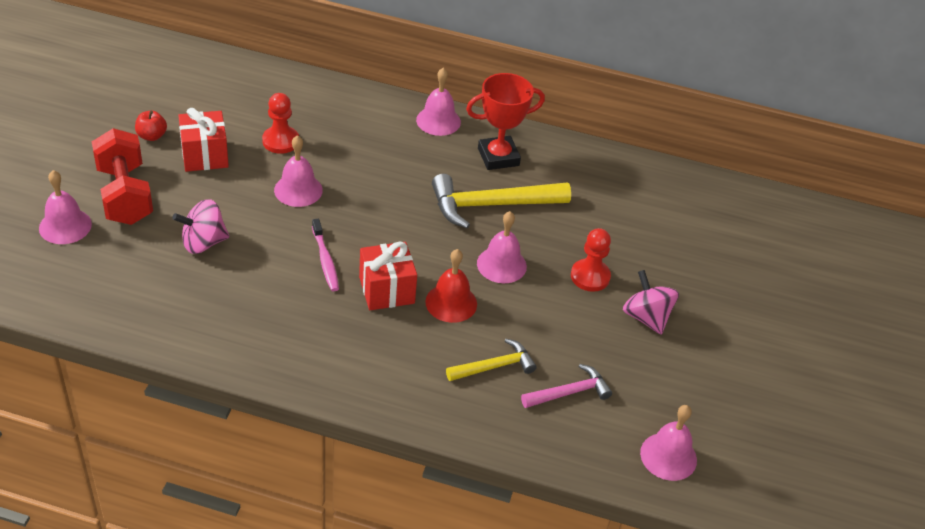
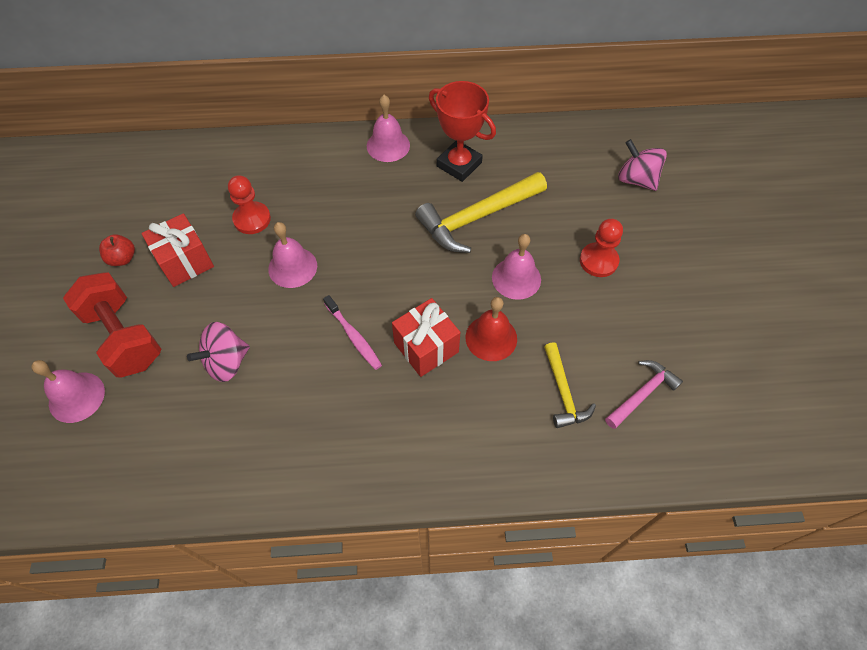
camera: 15 degrees left, 15 degrees up
(495, 366) = (563, 392): yellow hammer -> yellow hammer turned 120 degrees clockwise
(498, 157) = (459, 164): red trophy -> red trophy turned 75 degrees clockwise
(646, 317) = (667, 285): pink spinning top -> pink spinning top (636, 179)
(668, 456) = (759, 427): pink bell -> none

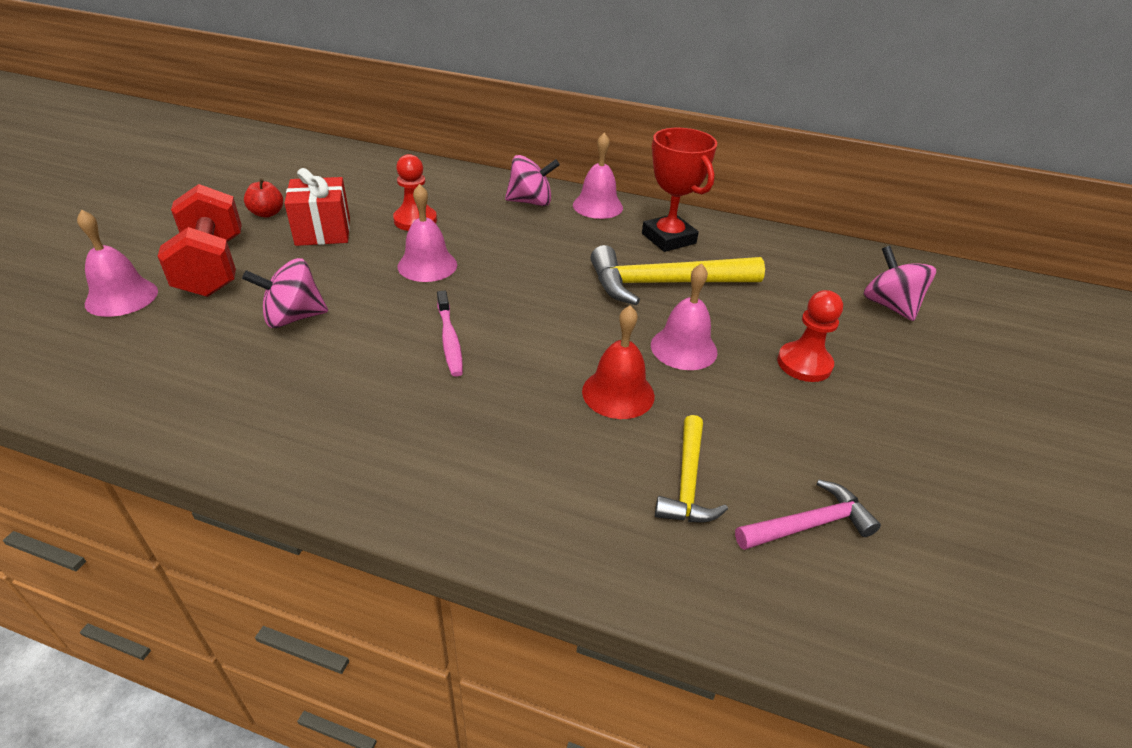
camera: 20 degrees right, 20 degrees down
(332, 160) = (531, 202): none -> pink spinning top
(426, 347) = (529, 376): red gift -> none

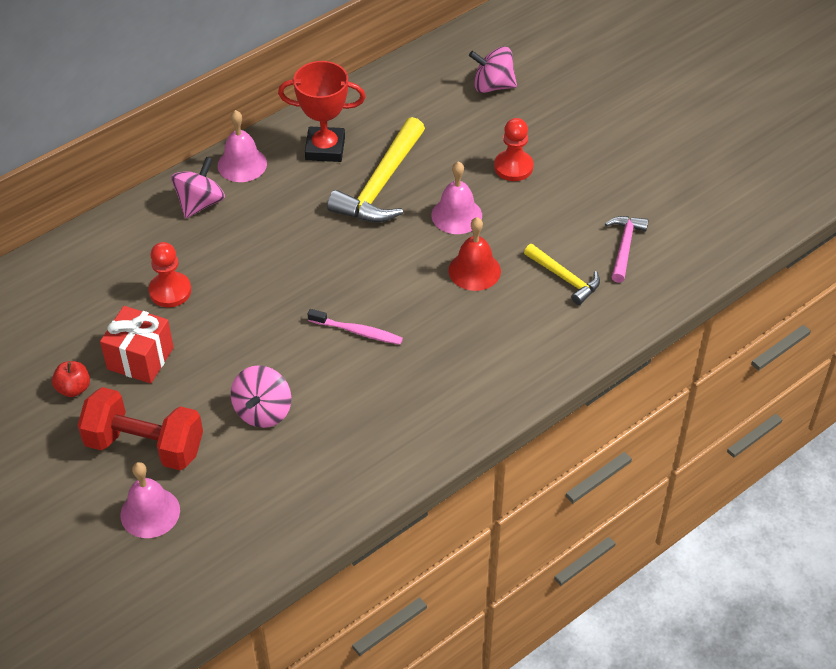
camera: 55 degrees left, 10 degrees up
(427, 265) = (249, 309): pink bell -> none

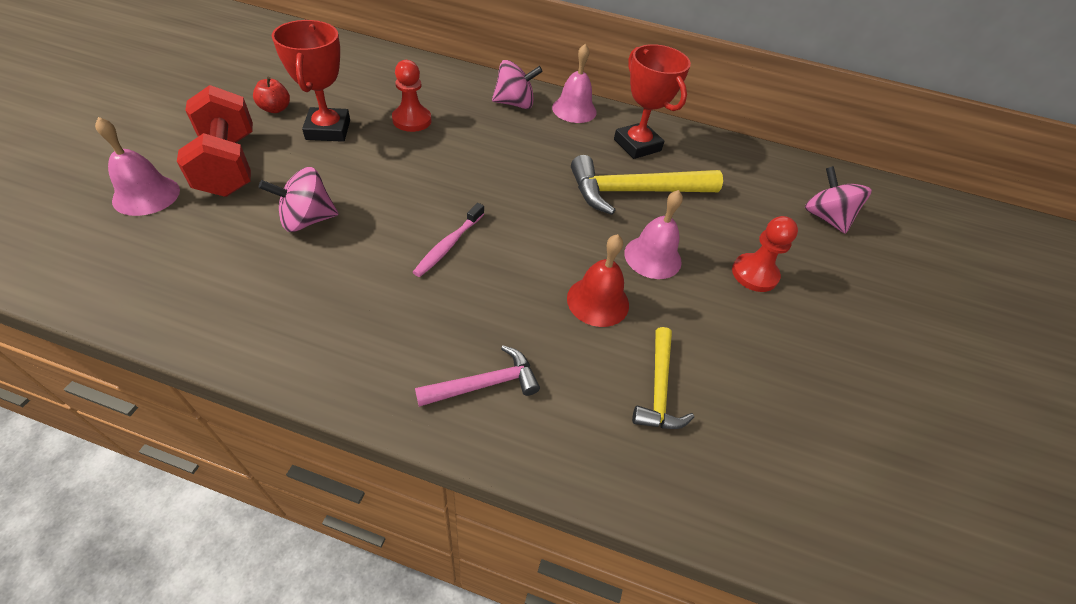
camera: 50 degrees right, 0 degrees up
(140, 358) = (328, 130): red gift -> red trophy
(357, 331) = (449, 245): pink toothbrush -> pink toothbrush turned 45 degrees clockwise
(624, 246) = (760, 429): pink hammer -> pink hammer (485, 384)

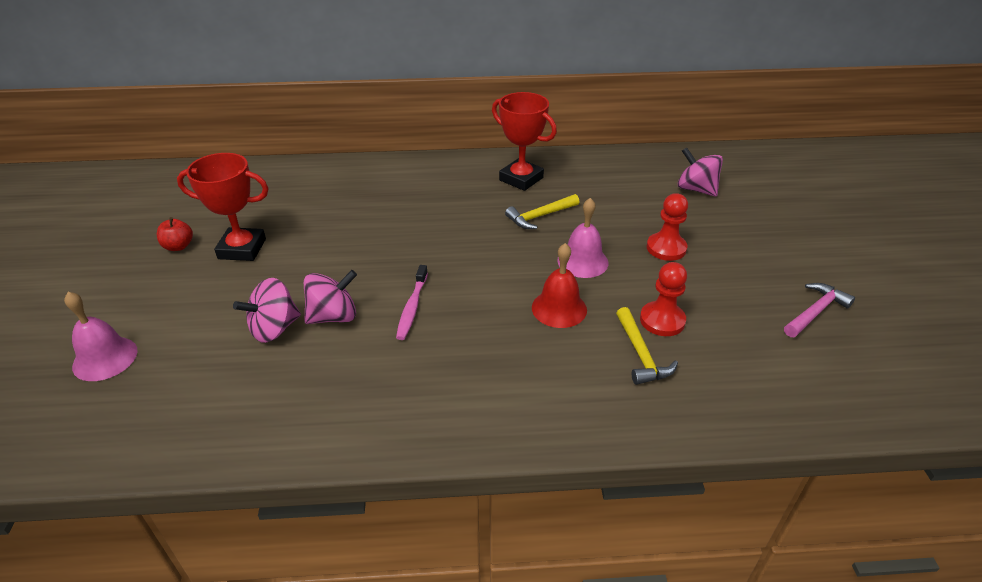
camera: 15 degrees left, 10 degrees down
(228, 165) = (167, 307): red dumbbell -> none
(328, 130) = (242, 249): red trophy -> red trophy turned 60 degrees counterclockwise
(412, 120) = (314, 217): red pawn -> red pawn (662, 320)
(485, 384) = (507, 399): pink hammer -> pink hammer (815, 311)
(514, 104) = (397, 176): pink spinning top -> pink spinning top (333, 316)
(574, 110) = (452, 166): pink bell -> none
(634, 192) = (540, 216): yellow hammer -> yellow hammer, size x0.57

